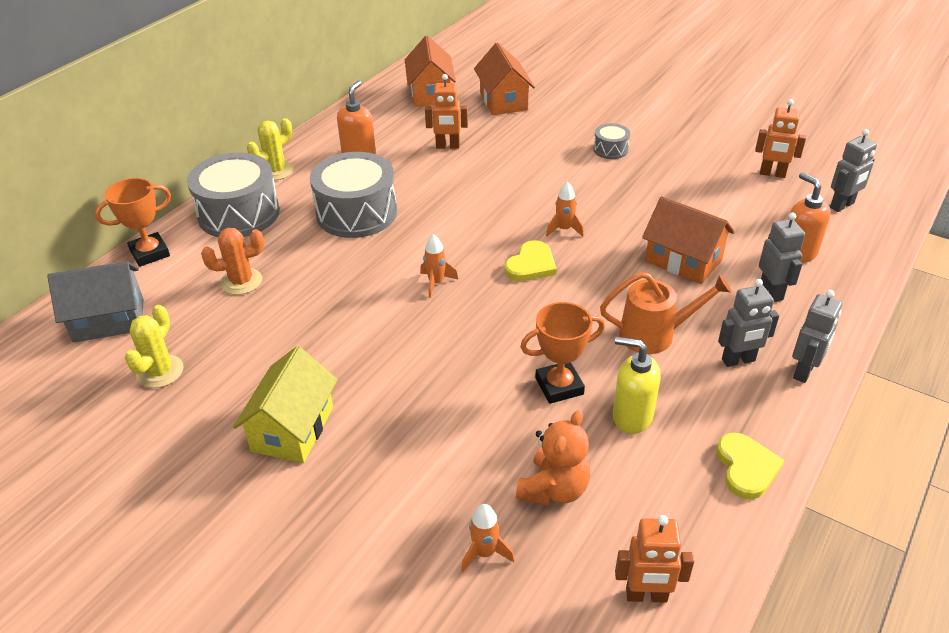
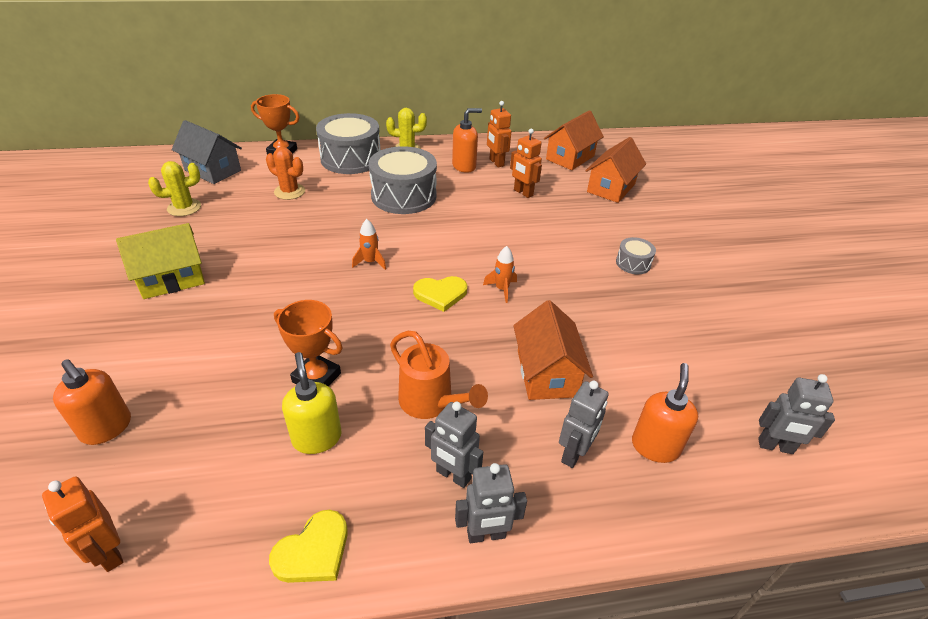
camera: 45 degrees right, 0 degrees up
(485, 553) = (107, 428): orange rocket -> orange soap dispenser
(554, 489) = (198, 432): orange teddy bear -> none
(772, 174) = (747, 372): orange robot -> orange robot (496, 162)

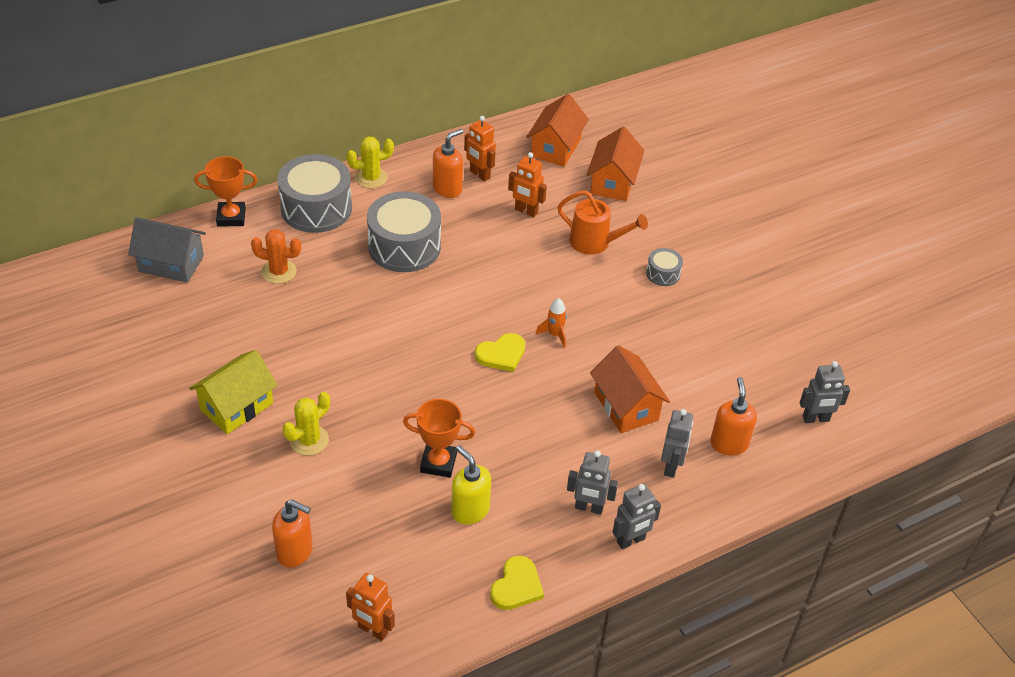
camera: 20 degrees left, 5 degrees up
(184, 207) = (180, 321): yellow cactus -> yellow cactus (309, 440)
(370, 262) = (417, 337): orange rocket -> none
(431, 402) = (544, 457): orange watering can -> orange watering can (595, 243)

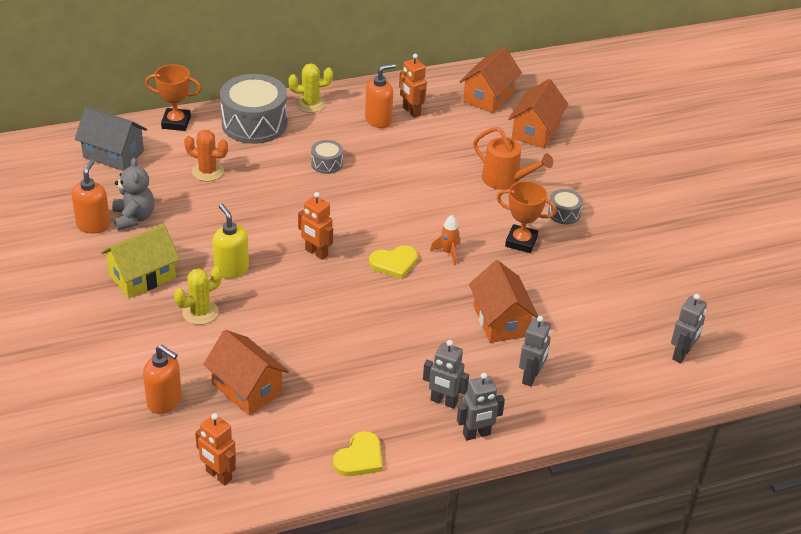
camera: 10 degrees right, 5 degrees down
(211, 337) = (134, 218): none -> grey teddy bear
(379, 523) = (247, 388): none -> orange house
(404, 246) = (327, 163): grey drum -> grey drum, size x0.47
(438, 463) = (313, 346): orange trophy -> orange trophy (521, 242)
(470, 510) = (332, 389): yellow soap dispenser -> yellow soap dispenser (231, 269)
(526, 211) = (447, 146): orange robot -> orange robot (316, 253)
(729, 444) = (591, 365): orange soap dispenser -> orange soap dispenser (93, 225)
(816, 419) = (681, 354): grey robot -> grey robot turned 60 degrees counterclockwise

